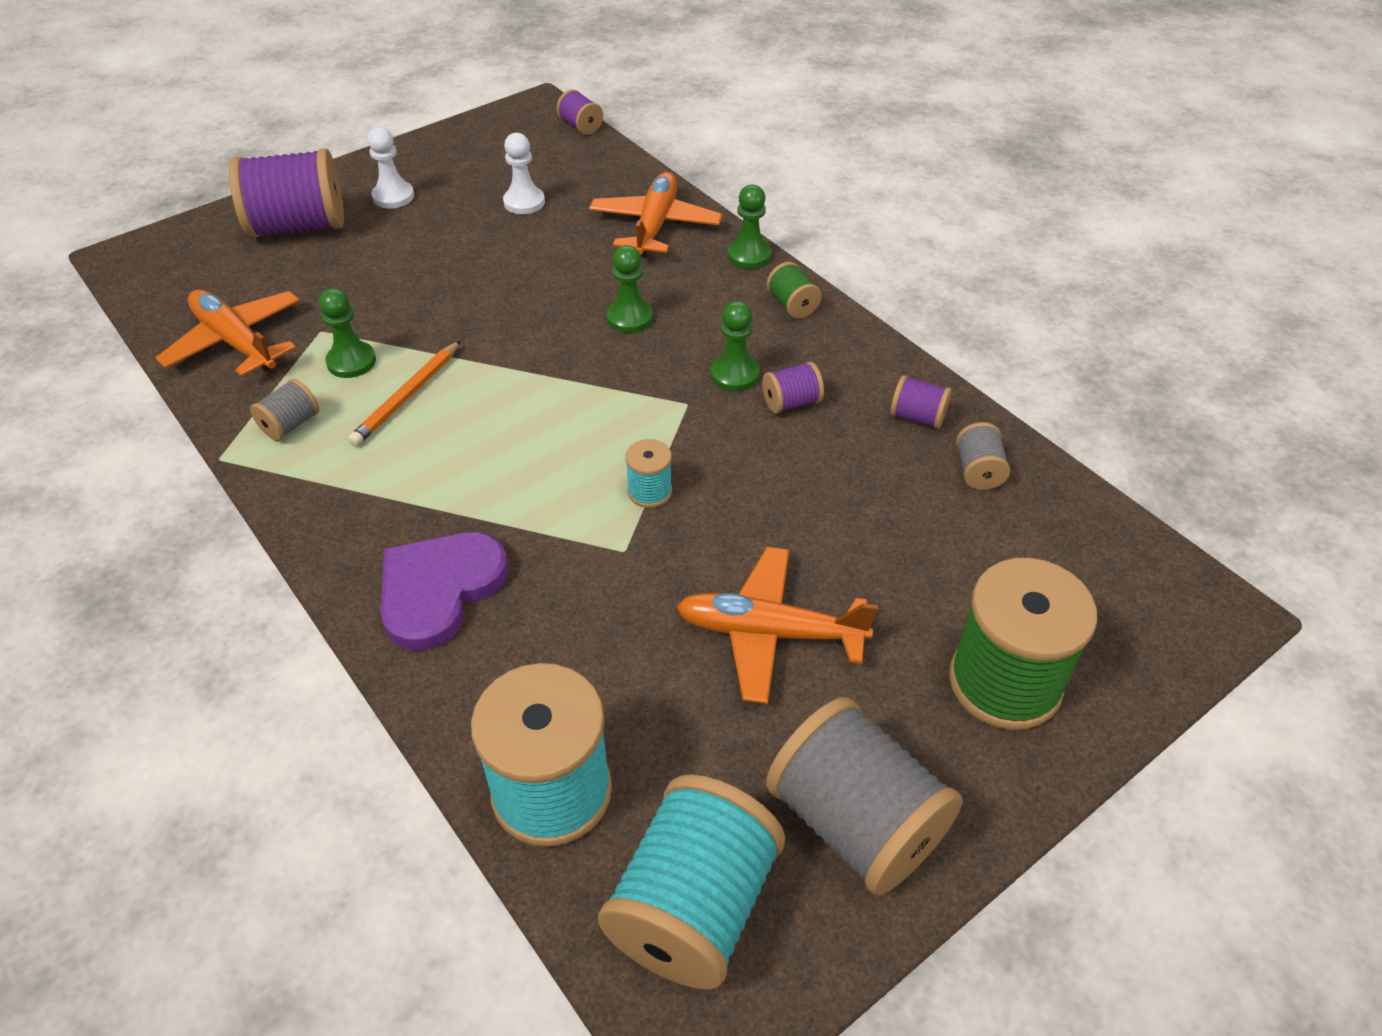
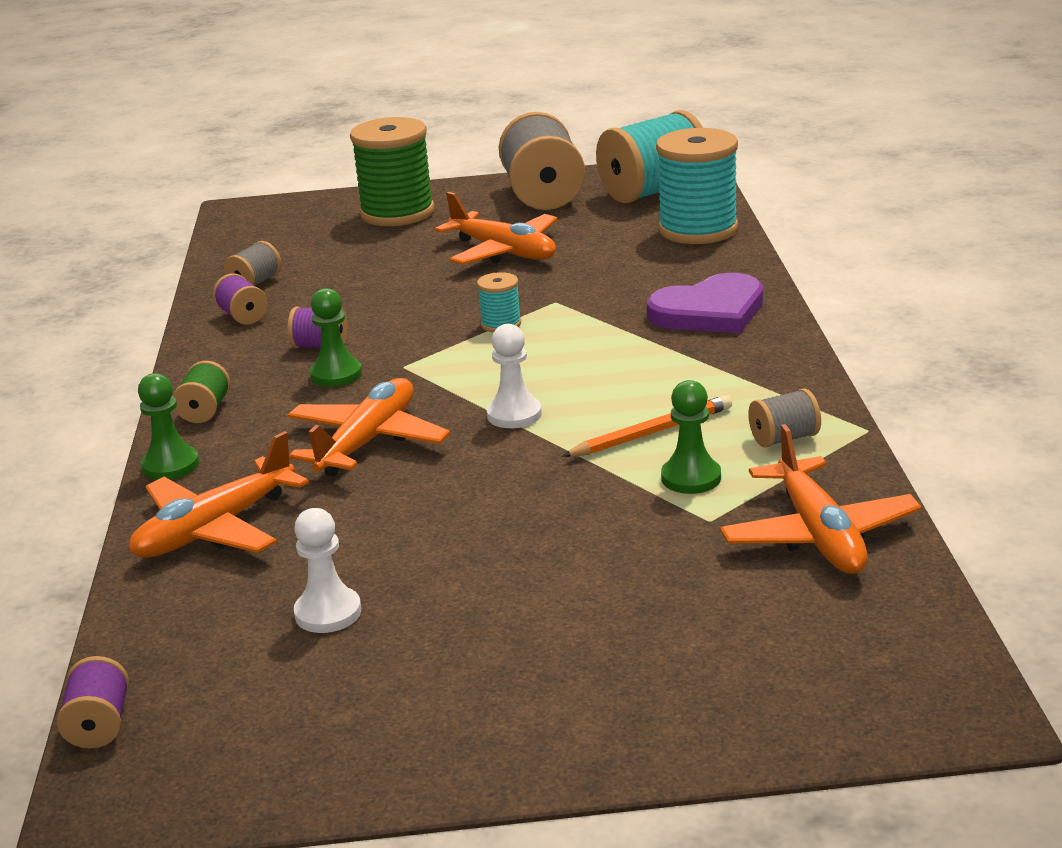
camera: 145 degrees left, 20 degrees down
(298, 226) = (669, 678): purple spool -> none
(393, 196) = (497, 685): white pawn -> white pawn (514, 415)
(630, 318) = (367, 441): green pawn -> orange plane

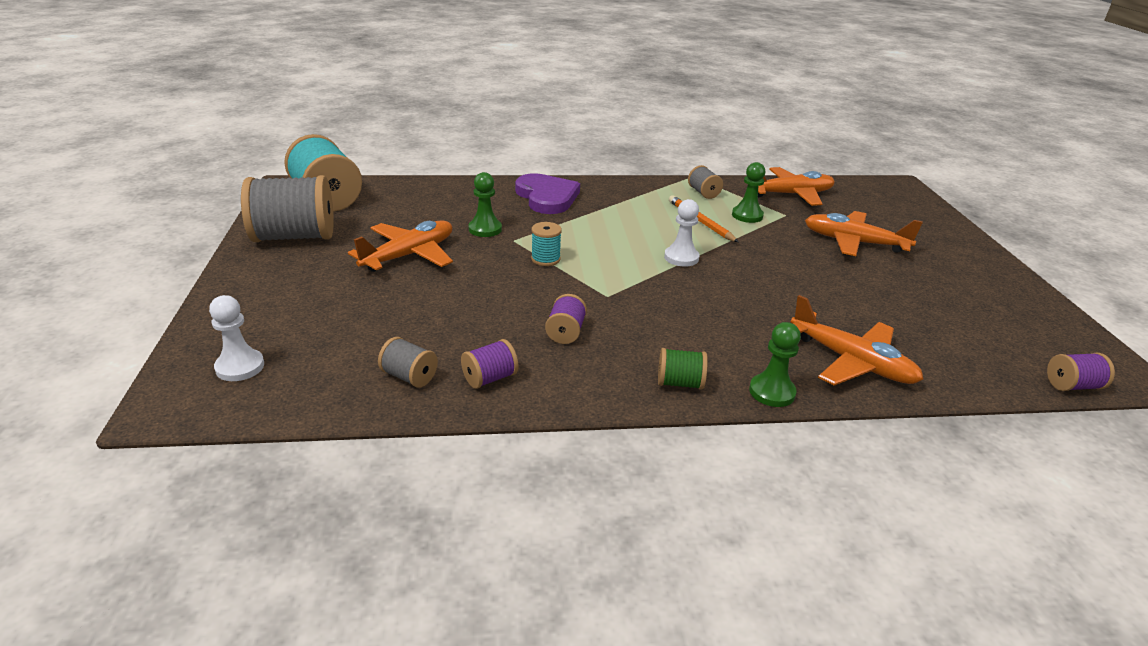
camera: 95 degrees left, 5 degrees up
(328, 613) = (920, 314): white pawn -> white pawn (240, 367)
(336, 374) = (618, 323): green pawn -> green pawn (485, 229)
(367, 441) = (721, 307): orange plane -> orange plane (854, 242)
(397, 213) = (277, 302): green spool -> none
(698, 230) = (413, 191): turquoise spool -> none

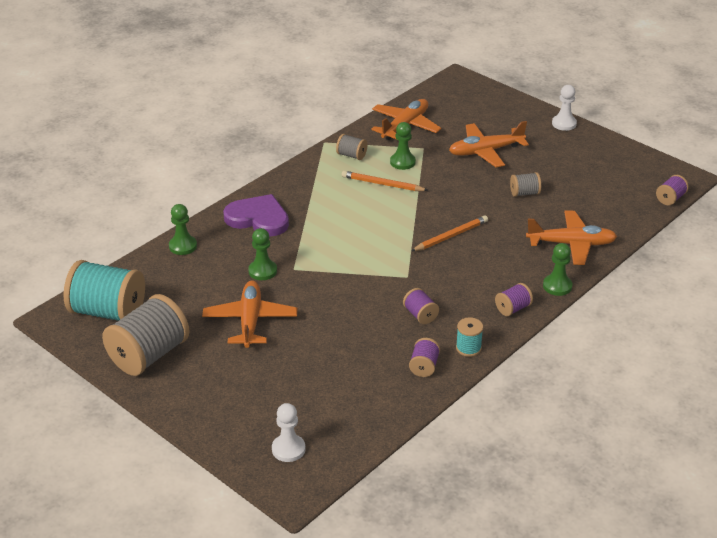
camera: 40 degrees left, 5 degrees up
(409, 377) = (384, 393): grey spool -> grey spool (524, 193)
(457, 187) = (183, 246): none -> green pawn
(545, 259) = (335, 271): turquoise spool -> turquoise spool (468, 348)
(679, 383) = (513, 308): green spool -> purple spool
(681, 258) = (409, 222): white pawn -> white pawn (564, 124)
(708, 287) = (451, 236): none -> orange pencil

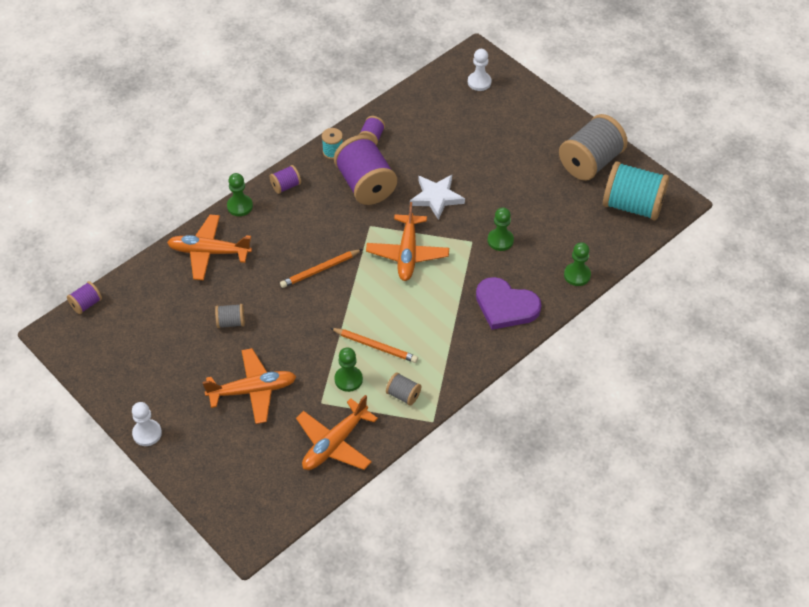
camera: 175 degrees left, 15 degrees up
(250, 321) = (510, 189): orange plane -> orange plane (407, 254)
(336, 307) = (436, 198): none -> white star
(420, 315) = (365, 185): purple spool -> purple spool, size x2.17

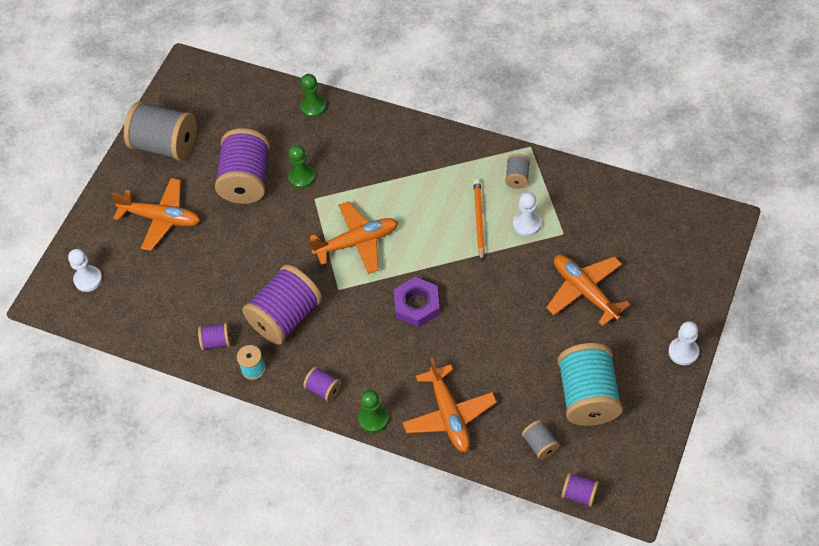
camera: 110 degrees left, 5 degrees up
(231, 322) = (522, 349): grey spool -> grey spool (540, 444)
(320, 270) = (417, 305): orange pencil -> purple nut
(335, 443) = (597, 204): orange plane -> orange plane (161, 218)
(348, 379) = (526, 224): green pawn -> white pawn
(436, 198) = (273, 249): white star -> none
(505, 306) = (377, 144): purple heart -> none
(519, 203) = (246, 180): none -> purple spool
(632, 206) = (207, 96): turquoise spool -> turquoise spool (588, 396)

